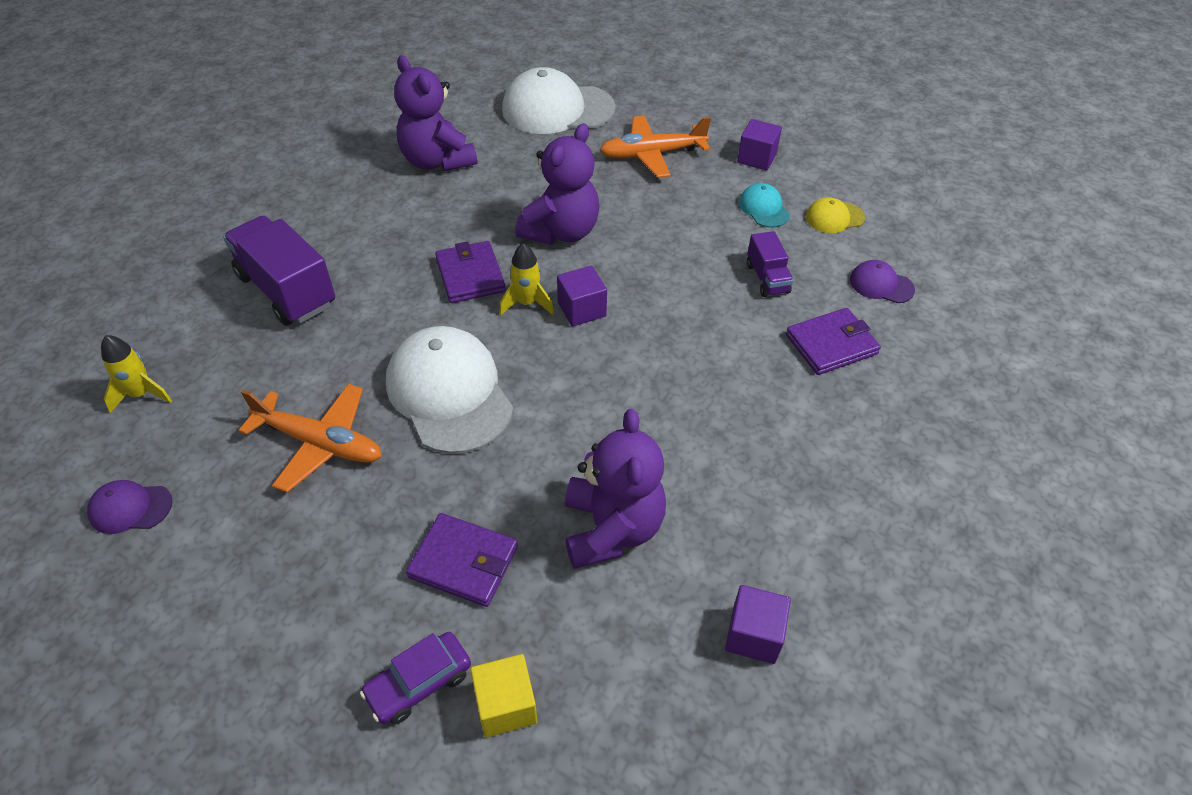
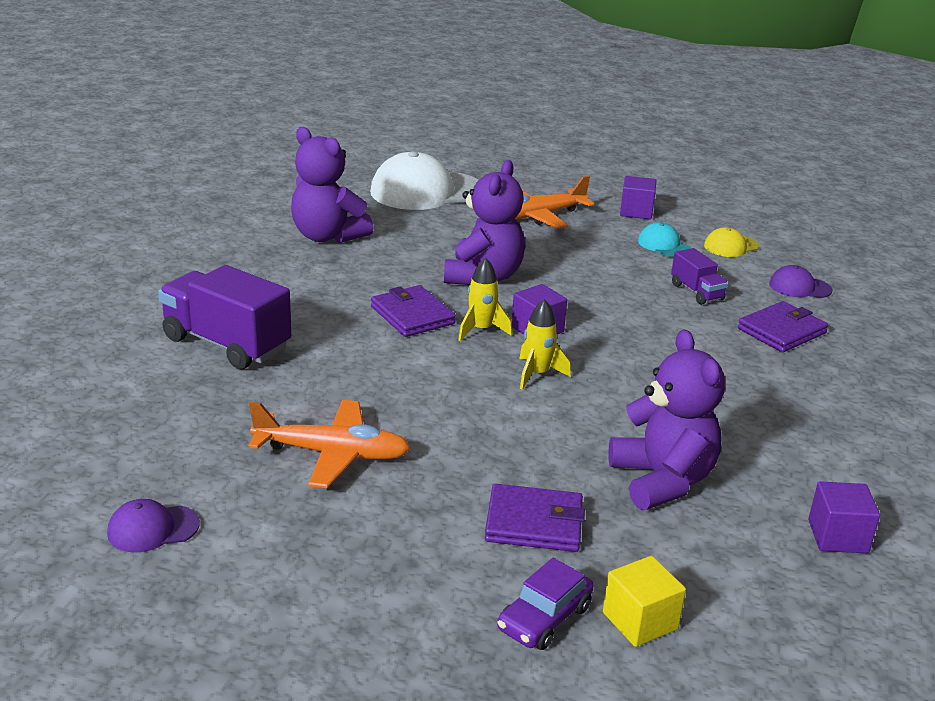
camera: 15 degrees left, 20 degrees down
(141, 394) = (112, 439): yellow rocket -> yellow rocket (537, 374)
(449, 393) = (443, 402): white cap -> none

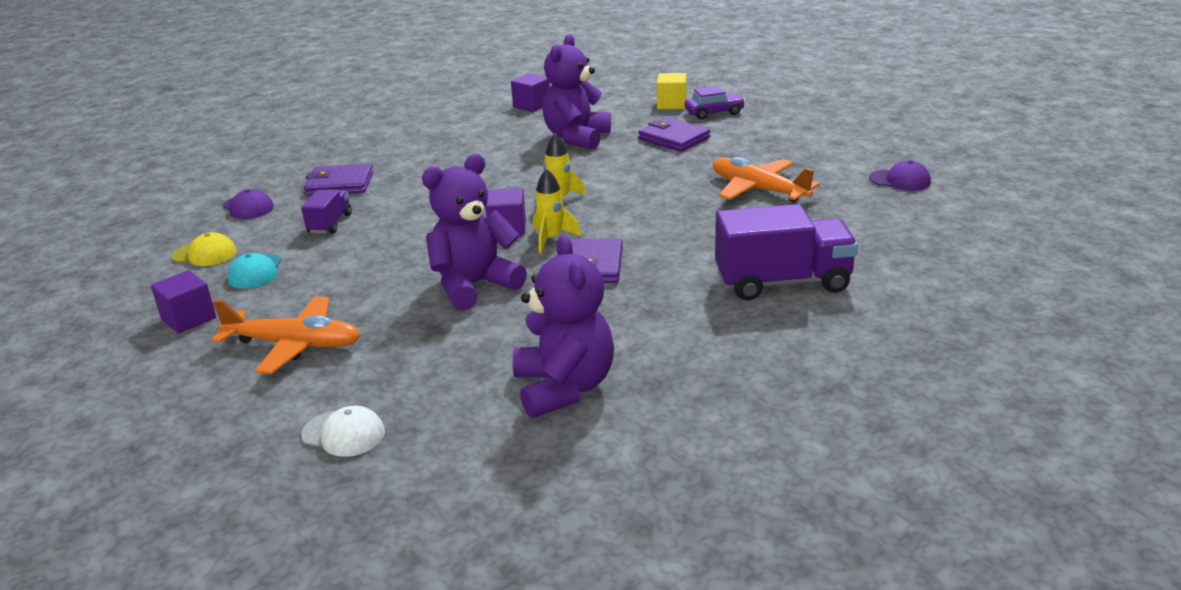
camera: 140 degrees left, 0 degrees up
(226, 344) = (782, 282): purple truck -> purple truck turned 75 degrees counterclockwise
(426, 191) = (343, 434): white cap -> white cap, size x0.47

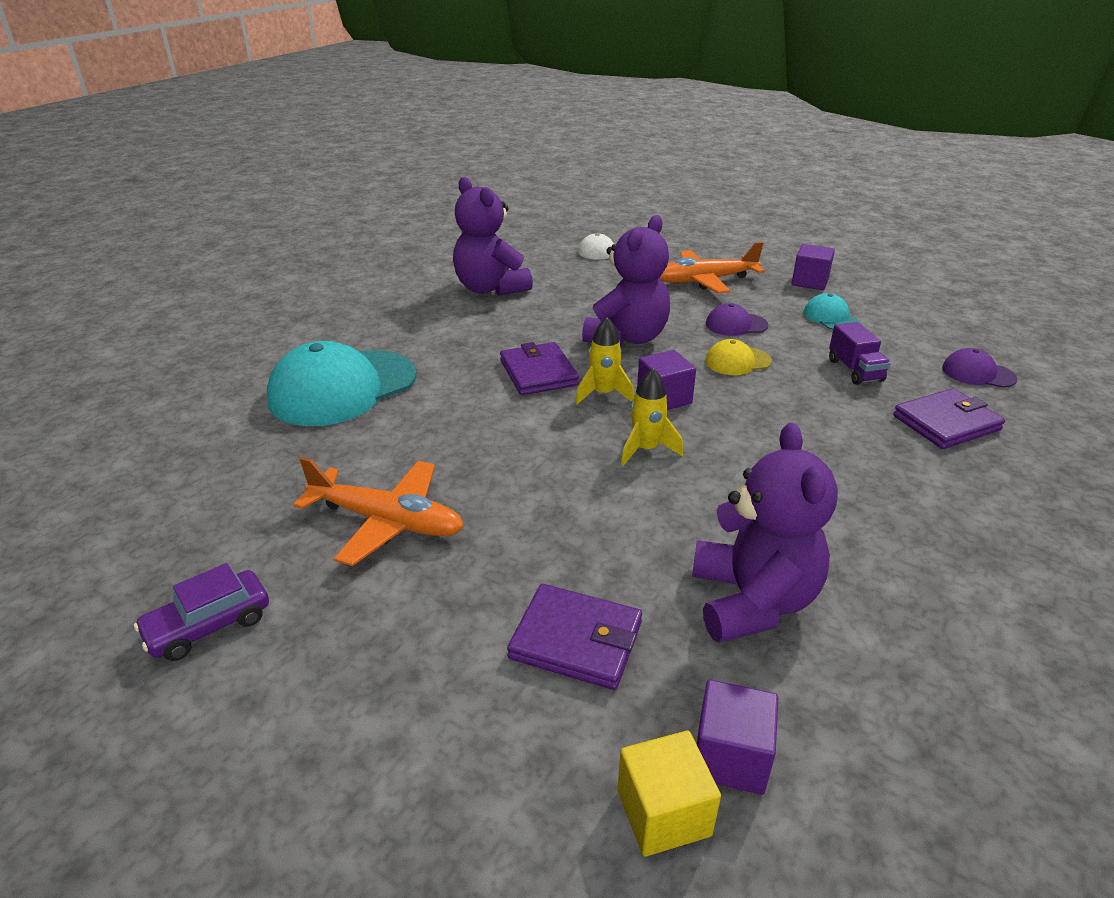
camera: 155 degrees right, 5 degrees up
(205, 254) = (906, 323): yellow cap -> yellow cap (737, 361)
(532, 105) = (971, 717): purple cube -> purple cube (730, 756)
(714, 113) = (539, 786): purple car -> purple car (209, 625)
(782, 282) = (342, 388): purple truck -> turquoise cap
(900, 180) = (158, 590): purple cap -> purple cap (736, 325)

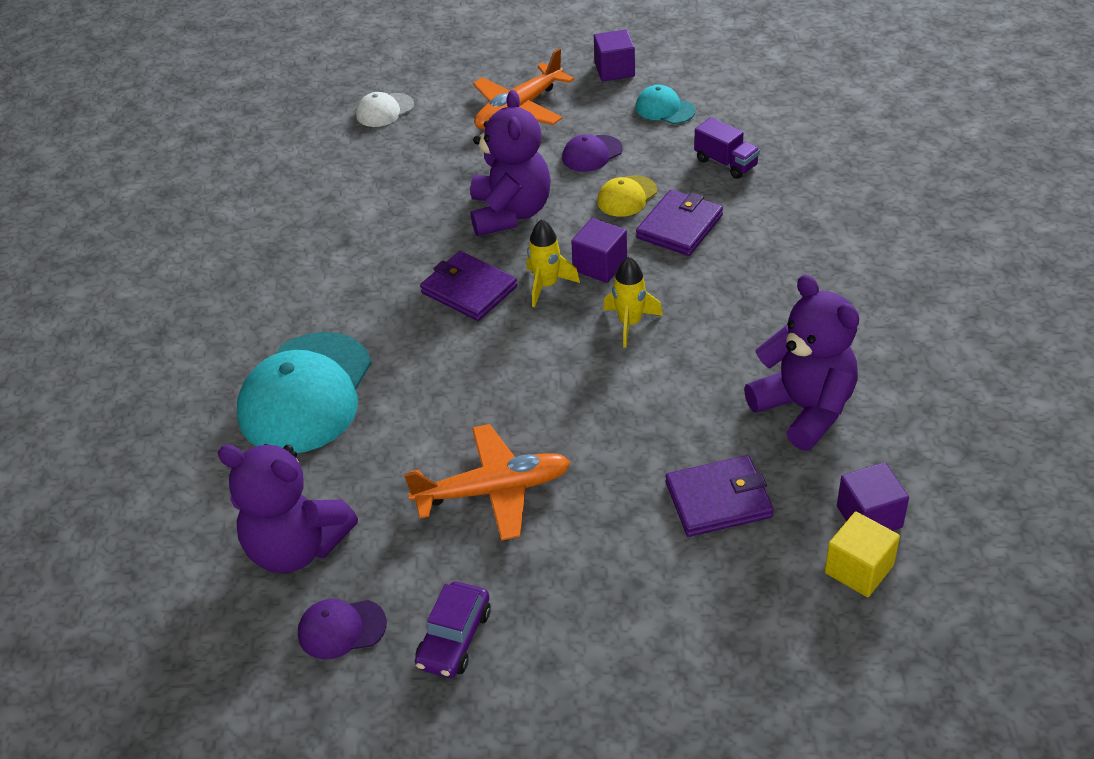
camera: 30 degrees left, 10 degrees up
(490, 288) = (319, 211): purple teddy bear -> purple teddy bear (296, 547)
(946, 423) = (826, 187): purple wallet -> purple wallet (679, 226)
(978, 373) = (818, 123): purple cap -> purple cap (341, 629)

